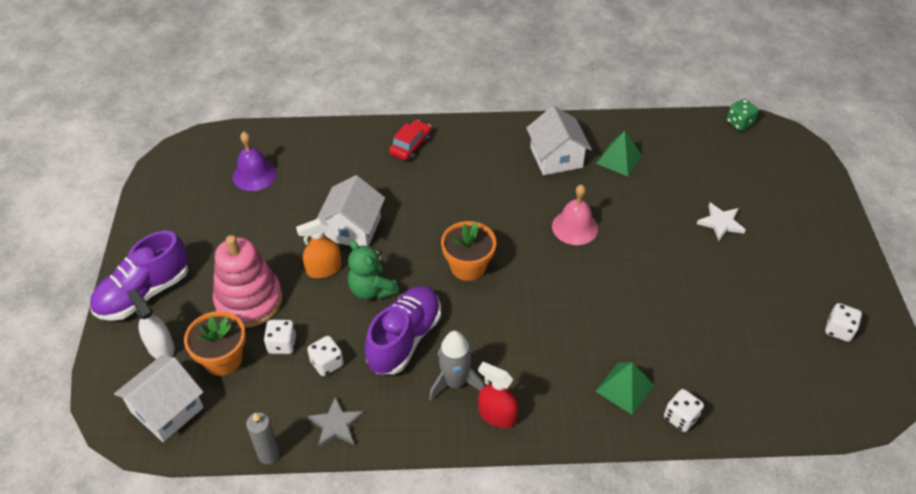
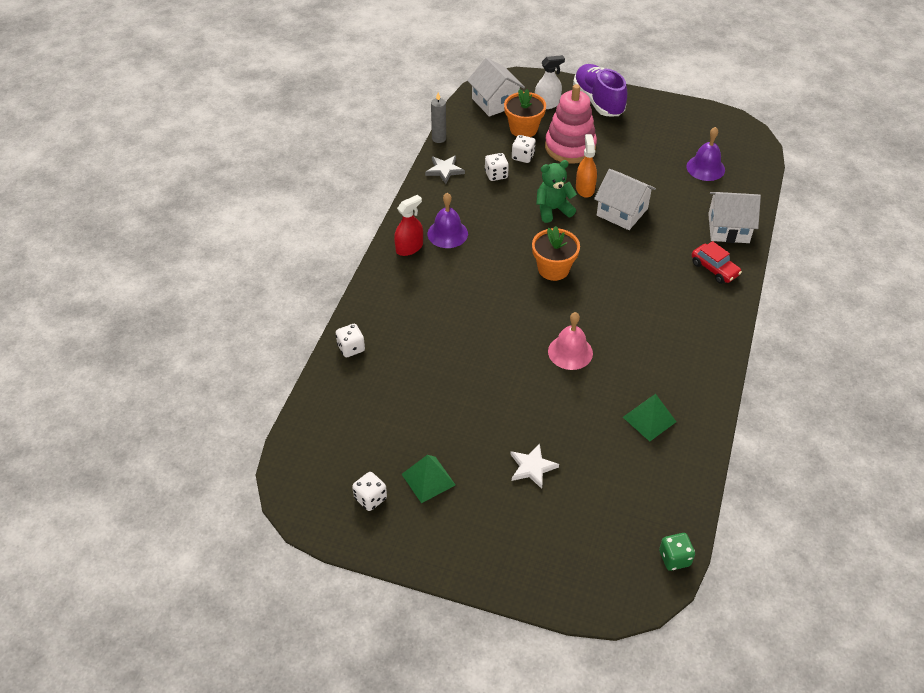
camera: 110 degrees right, 0 degrees up
(404, 339) = (498, 217): purple shoe -> none
(455, 382) = (447, 233): grey rocket -> purple bell
(556, 157) = (667, 369): white house -> white house (728, 228)
(624, 388) = (393, 325): green pyramid -> green pyramid (428, 479)

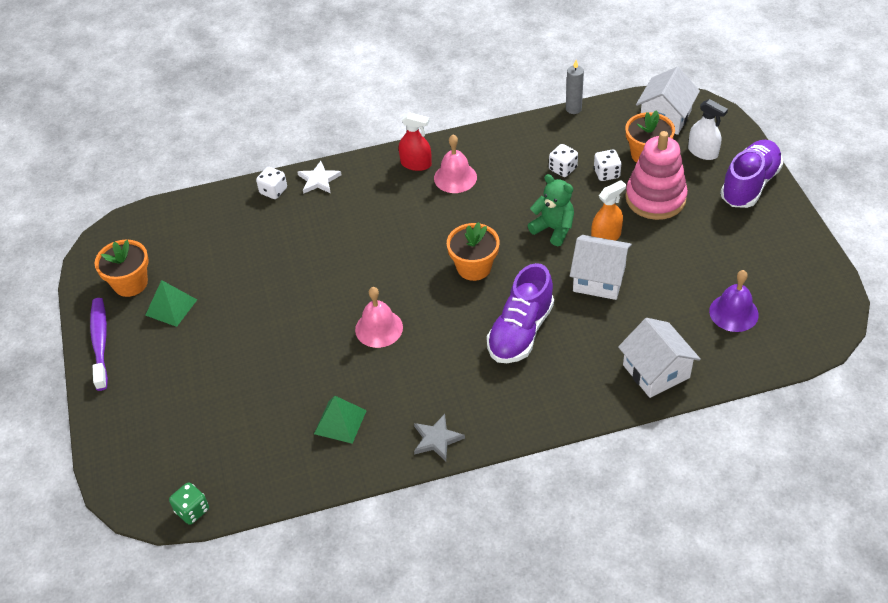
camera: 60 degrees right, 0 degrees up
(370, 498) = (130, 283): white dice -> orange flower pot
(426, 552) = (100, 342): none -> purple toothbrush
(444, 170) = (534, 134): grey star -> grey star (437, 439)
(447, 233) = (455, 177): purple bell -> pink bell
(532, 467) = (227, 366): white star -> white star (319, 180)
(622, 212) = (599, 279): white house -> white house turned 75 degrees counterclockwise
(639, 275) = (520, 332): none -> purple shoe
(714, 269) = (583, 385): red car -> none

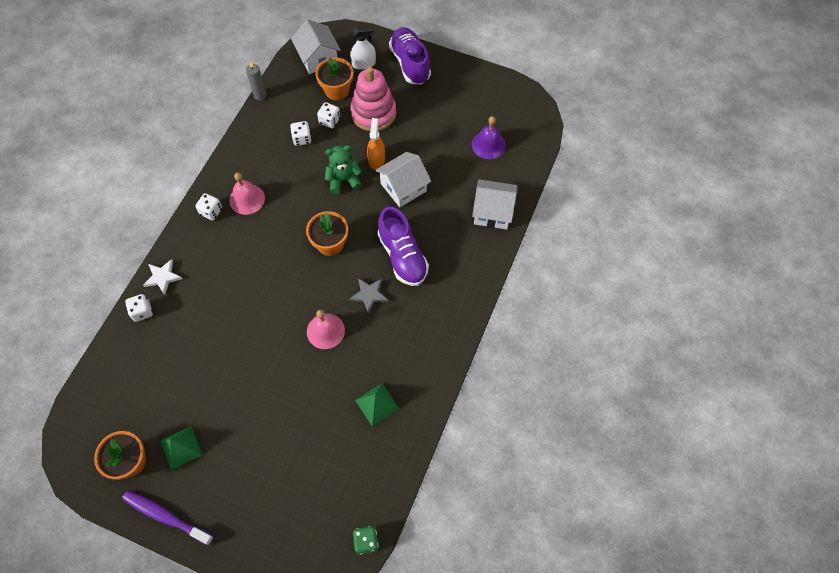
camera: 55 degrees left, 15 degrees up
(416, 164) = (211, 211): red spray bottle -> white dice
(437, 439) = (438, 358): grey star -> grey star (369, 295)

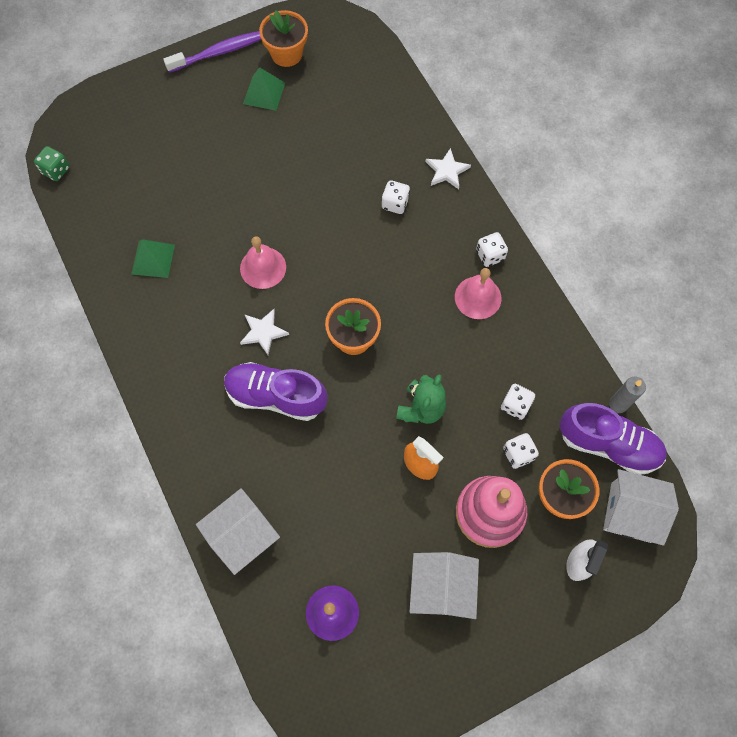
camera: 130 degrees right, 5 degrees up
(142, 312) = (423, 135): white dice -> white dice (395, 203)
(369, 295) = (263, 332): grey star -> white star
(403, 187) = (358, 464): white house -> white house (441, 588)
(410, 63) = (535, 622): purple shoe -> purple shoe (608, 444)

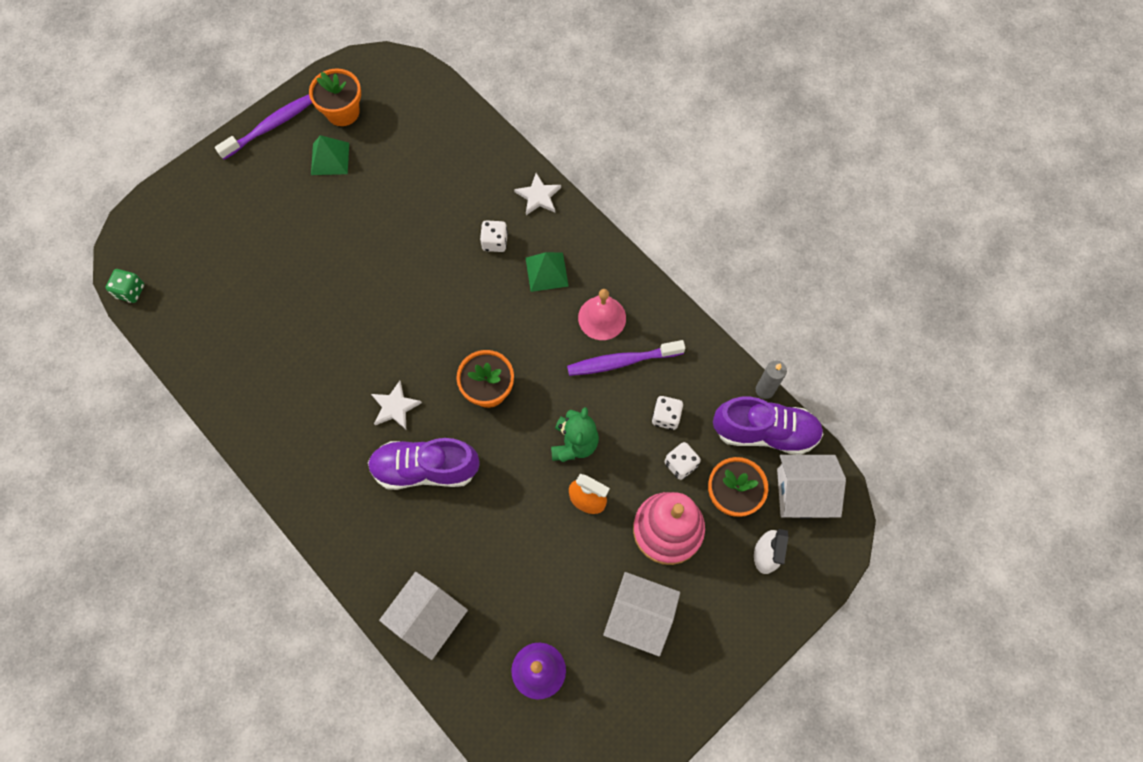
camera: 15 degrees left, 0 degrees up
(153, 259) = (260, 360): green pyramid -> green pyramid (546, 272)
(263, 267) = (377, 340): pink bell -> none
(441, 588) = (639, 617): white house -> white house turned 60 degrees counterclockwise
(486, 343) = (622, 361): none -> purple toothbrush
(490, 255) = (603, 272): white dice -> none

